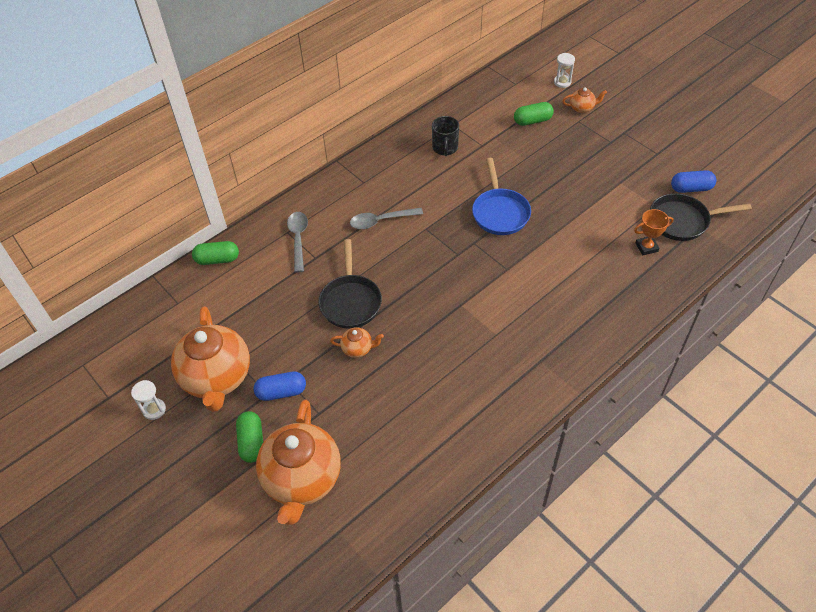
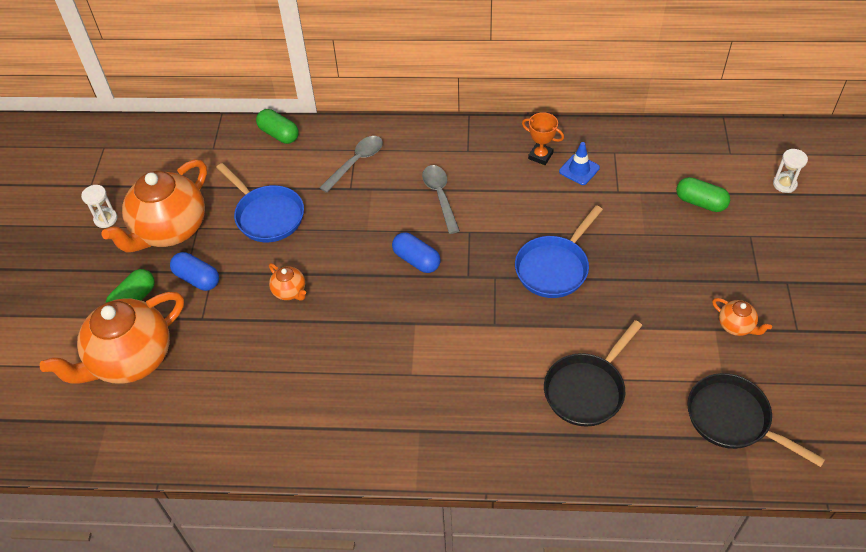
camera: 45 degrees right, 0 degrees up
(279, 316) = (267, 215): none -> blue pan
(350, 301) = (332, 247): black pan -> black pan (587, 389)
(381, 221) = (440, 196): grey spoon -> grey spoon turned 45 degrees clockwise
(445, 148) = (579, 170): black mug -> blue traffic cone
(582, 108) = (772, 225): orange teapot -> orange teapot (736, 326)
(646, 247) = (657, 414): orange trophy -> orange trophy (540, 156)
(691, 188) = (788, 394): blue capsule -> blue capsule (416, 260)

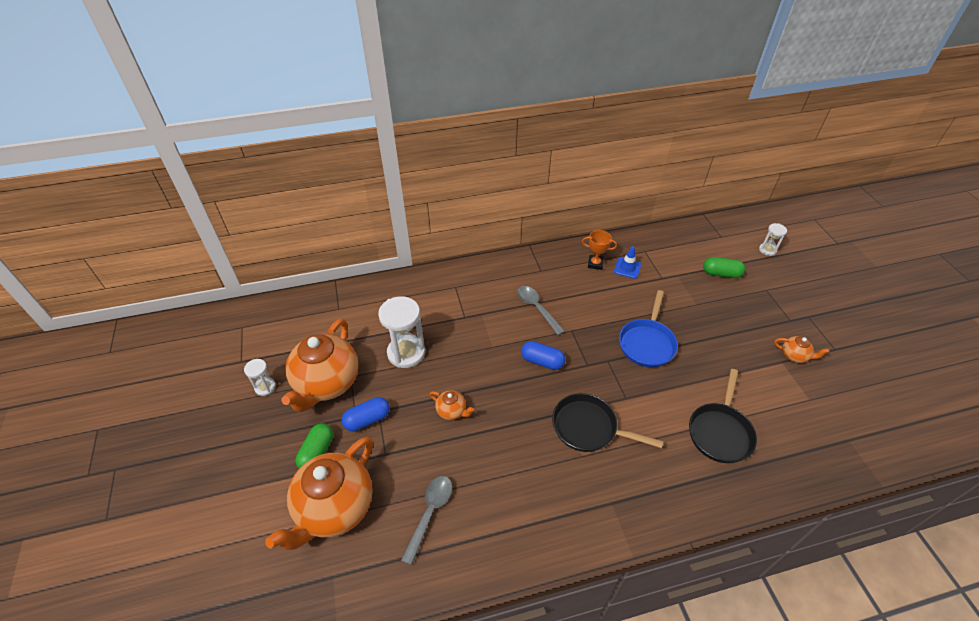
camera: 20 degrees left, 5 degrees down
(197, 278) = (367, 419): blue capsule -> blue capsule turned 45 degrees counterclockwise
(267, 215) = (406, 353): blue pan -> white hourglass
(279, 134) = (389, 287): green capsule -> none
(356, 162) = (460, 296): grey spoon -> grey spoon (430, 513)
(733, 419) = (832, 426): black pan -> black pan (588, 427)

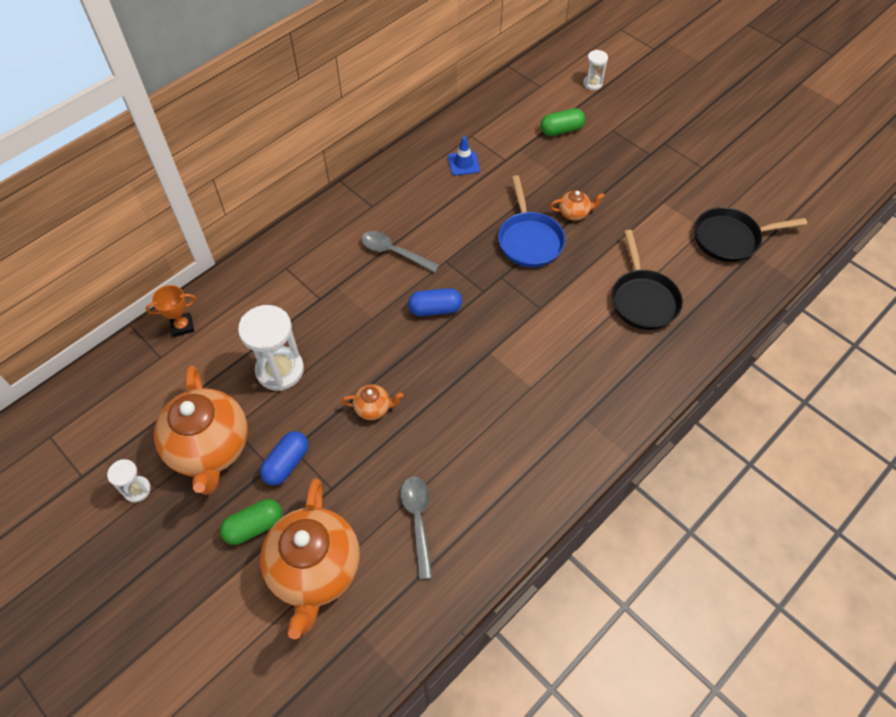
camera: 30 degrees left, 10 degrees up
(317, 452) = (254, 526): green capsule -> green capsule turned 75 degrees clockwise
(588, 427) = (521, 355): black pan -> black pan (730, 238)
(595, 264) = (427, 173): orange trophy -> orange trophy (182, 326)
(794, 356) = (671, 190): orange teapot -> orange teapot (574, 213)

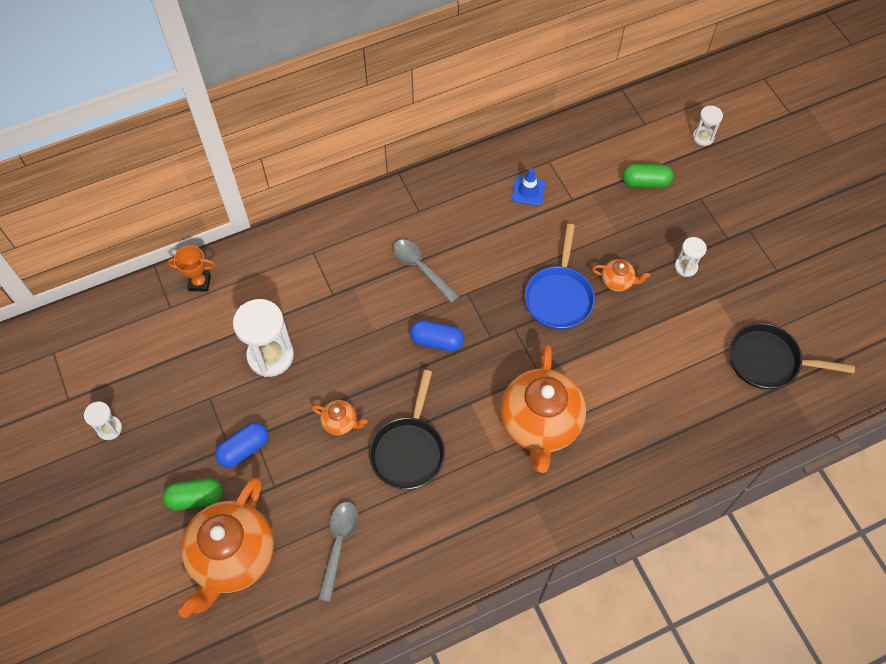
camera: 20 degrees right, 5 degrees up
(210, 448) = (183, 411): orange teapot -> orange teapot (540, 424)
(626, 185) = (685, 267): none -> white hourglass
(643, 299) = (646, 398): black pan -> black pan (408, 450)

